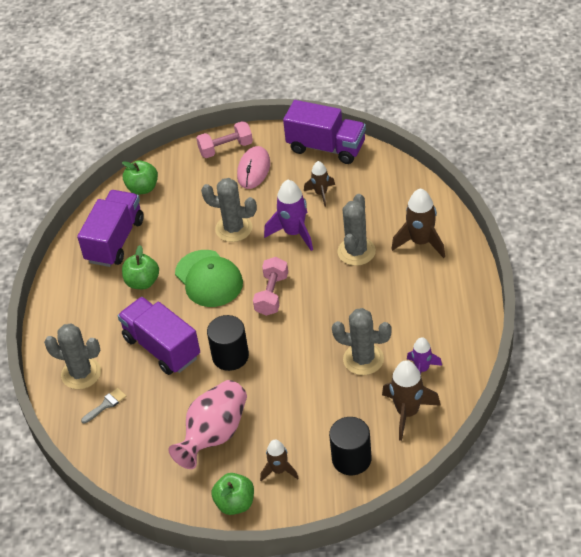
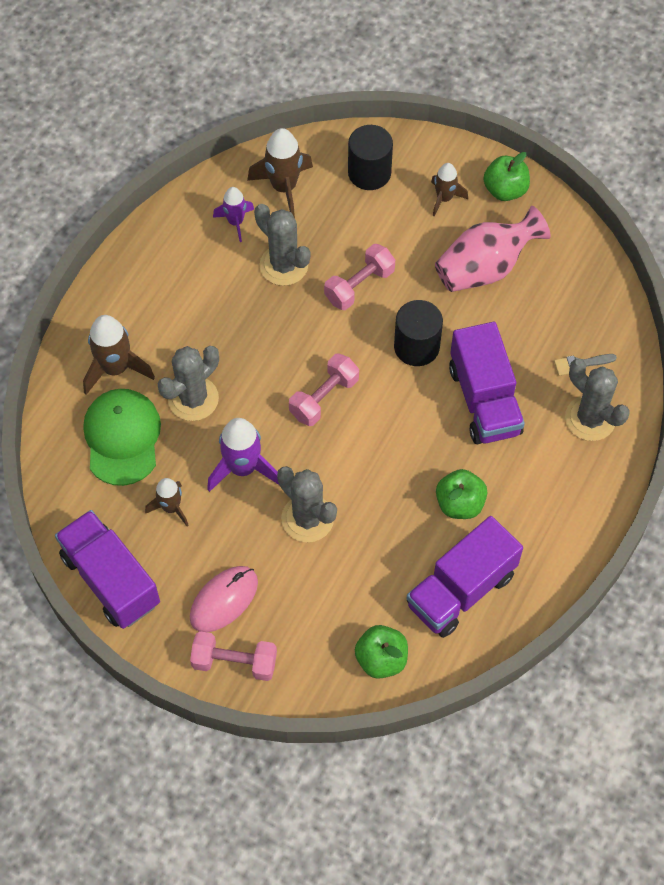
camera: 155 degrees left, 15 degrees up
(209, 279) = (380, 462): green cap -> green cap (122, 438)
(299, 374) = (359, 286): none -> pink dumbbell

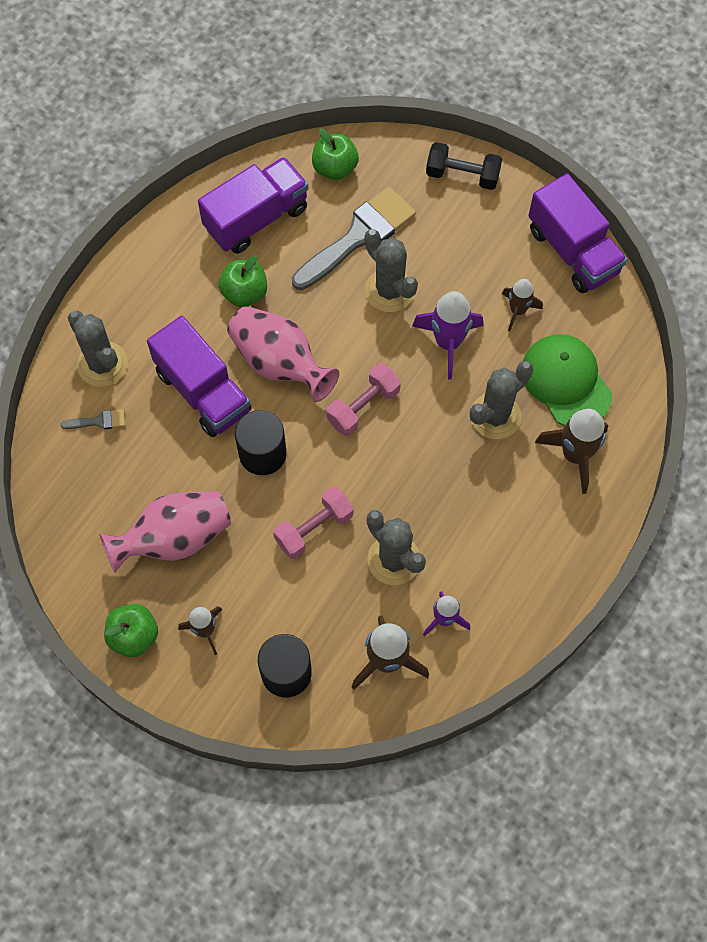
camera: 175 degrees left, 5 degrees up
(122, 438) = (566, 382): green cap -> green cap turned 150 degrees clockwise
(224, 600) = (470, 226): pink mouse -> none
(234, 662) = (462, 175): pink dumbbell -> black dumbbell
(346, 578) = (359, 236): none -> grey brush
(412, 433) = (279, 363): none -> pink vase
(484, 400) = (203, 391): purple truck -> purple truck turned 150 degrees clockwise

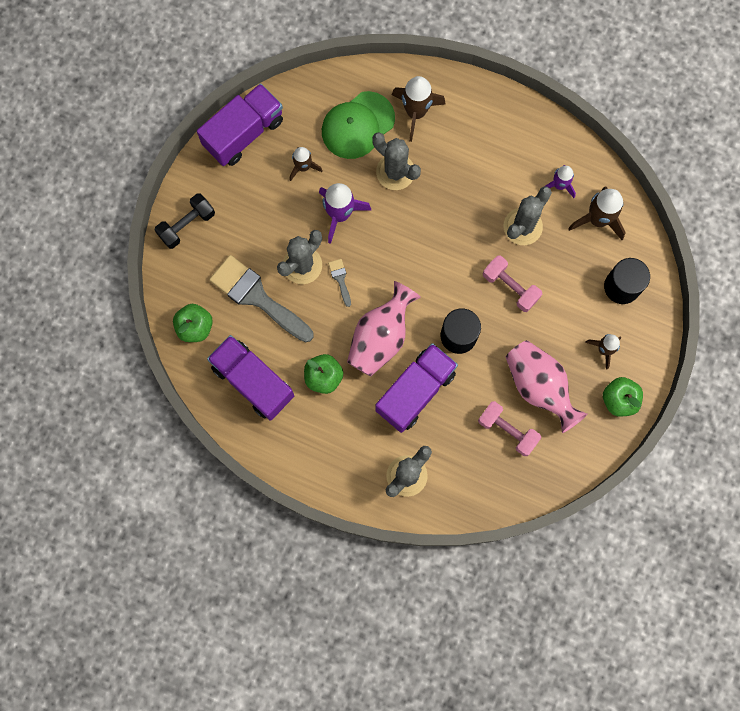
camera: 100 degrees left, 10 degrees up
(99, 421) = (456, 467): grey brush -> grey brush (340, 279)
(363, 406) = (405, 268): pink dumbbell -> pink dumbbell (507, 430)
(462, 175) = (187, 225): black dumbbell -> black dumbbell turned 45 degrees clockwise

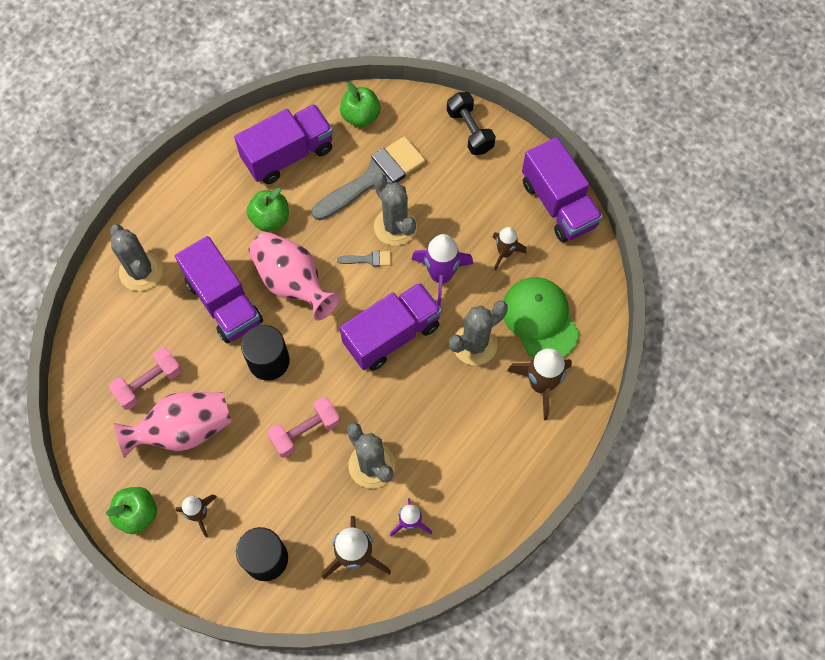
camera: 105 degrees right, 10 degrees down
(405, 241) = (392, 335): none -> purple truck

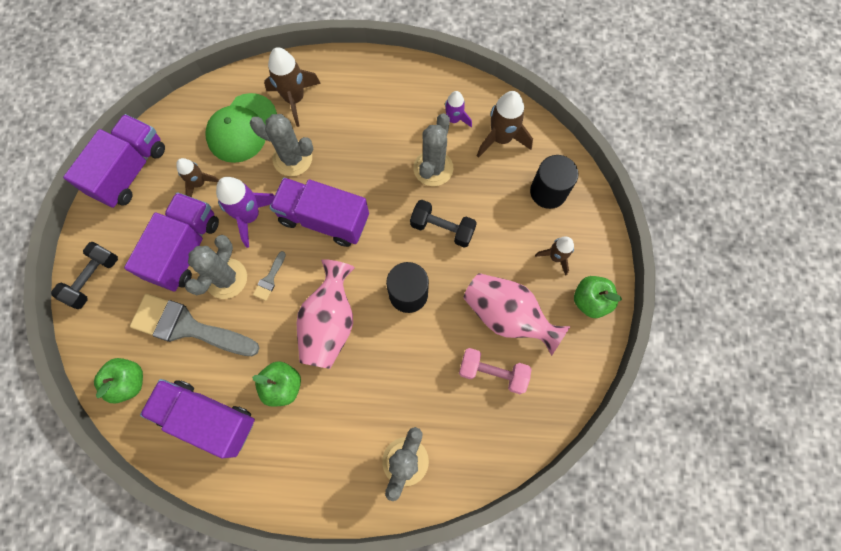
camera: 125 degrees left, 5 degrees up
(224, 302) = (384, 366): purple truck -> purple truck (185, 249)
(305, 431) = (442, 229): pink dumbbell -> black dumbbell
(369, 259) = (269, 279): grey brush -> grey brush turned 120 degrees counterclockwise

